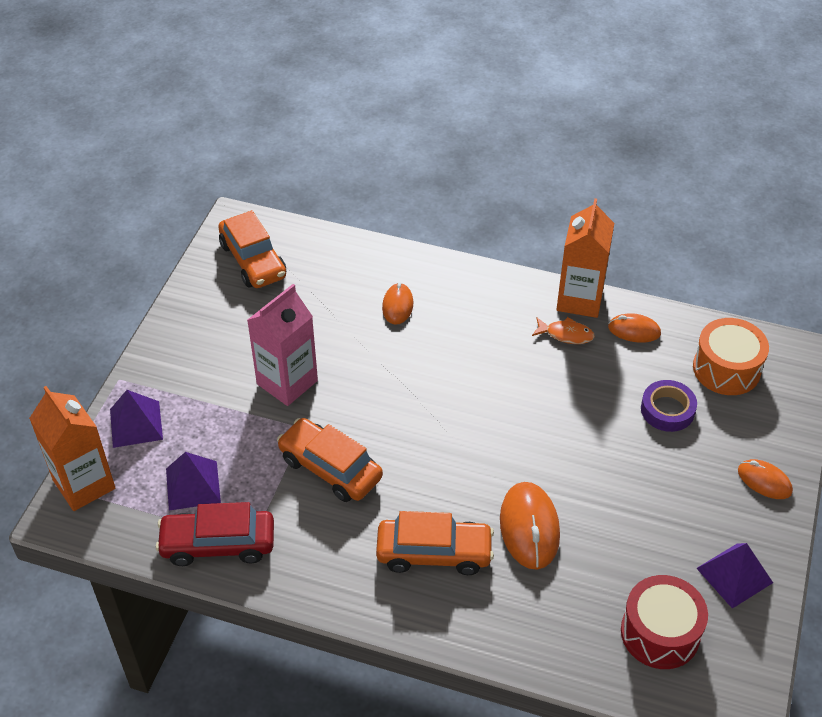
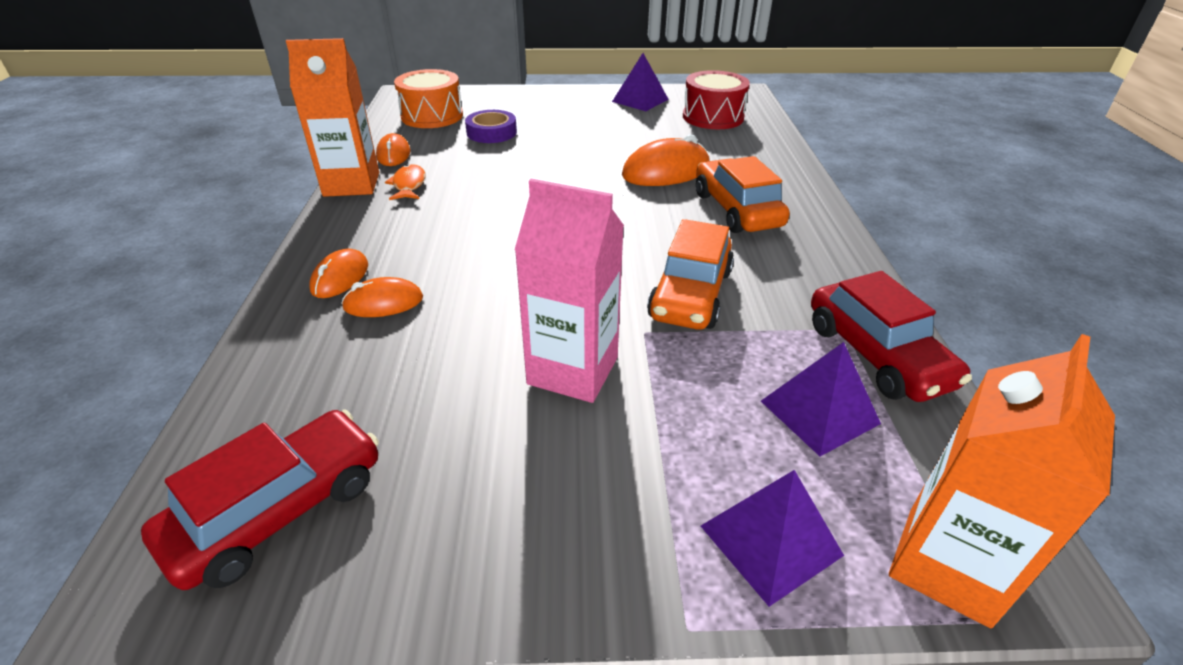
camera: 110 degrees left, 10 degrees down
(253, 260) = (279, 510): orange car -> red car
(764, 481) = (546, 97): orange mouse -> orange mouse (340, 277)

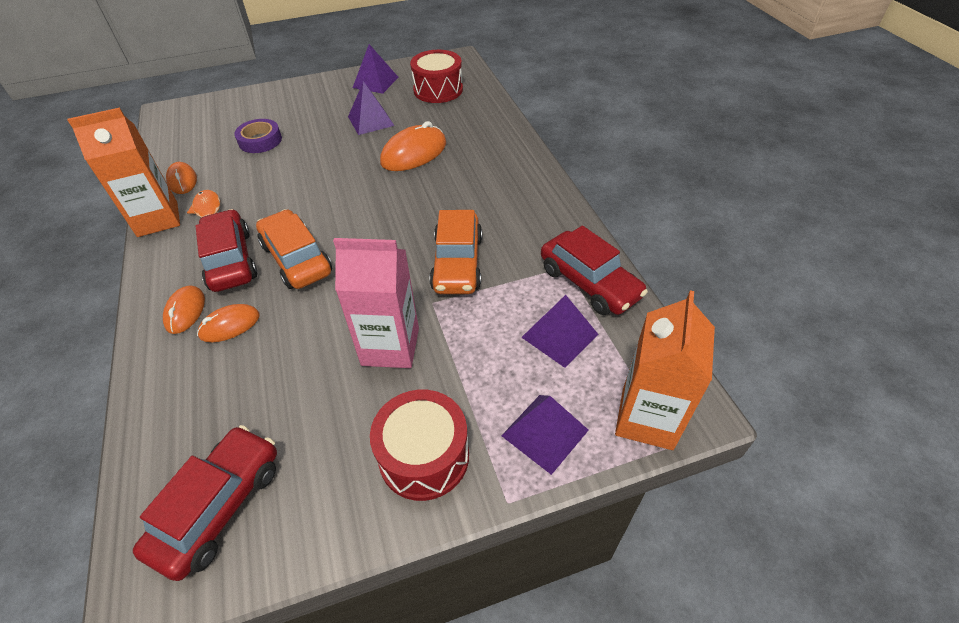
camera: 15 degrees left, 10 degrees up
(412, 237) = (230, 260): none -> red car
(432, 116) = (201, 132): orange drum -> none
(577, 523) = (424, 456): none -> red drum
(623, 133) = (370, 121): none -> purple pyramid
(736, 210) = (474, 180): orange car -> orange car (296, 259)

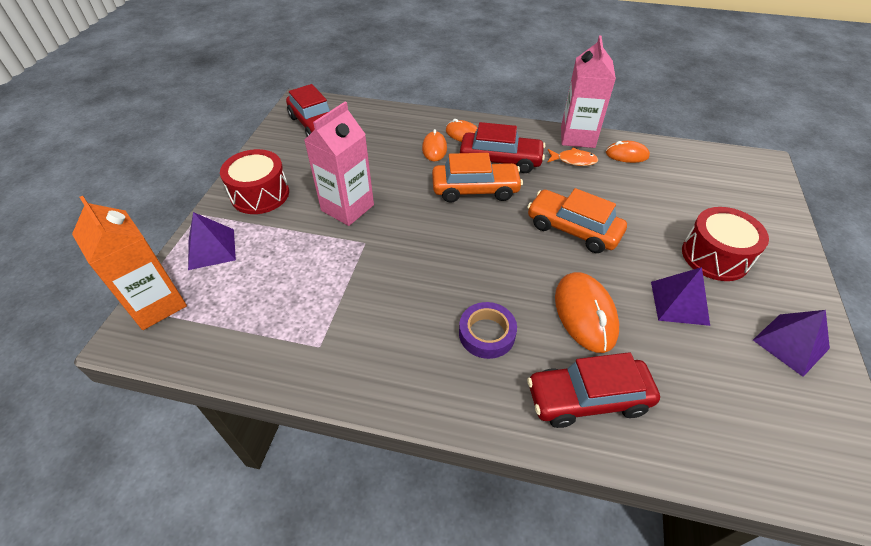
camera: 120 degrees right, 0 degrees up
(157, 219) = (577, 137): orange carton -> pink carton
(260, 140) = (674, 209): purple tape -> purple tape (486, 334)
(438, 90) = (743, 408): red drum -> red drum (715, 256)
(457, 263) = (391, 274): orange car -> orange car (573, 229)
(559, 335) = (262, 298): purple pyramid -> none
(589, 282) = (286, 352): red car -> red car (588, 399)

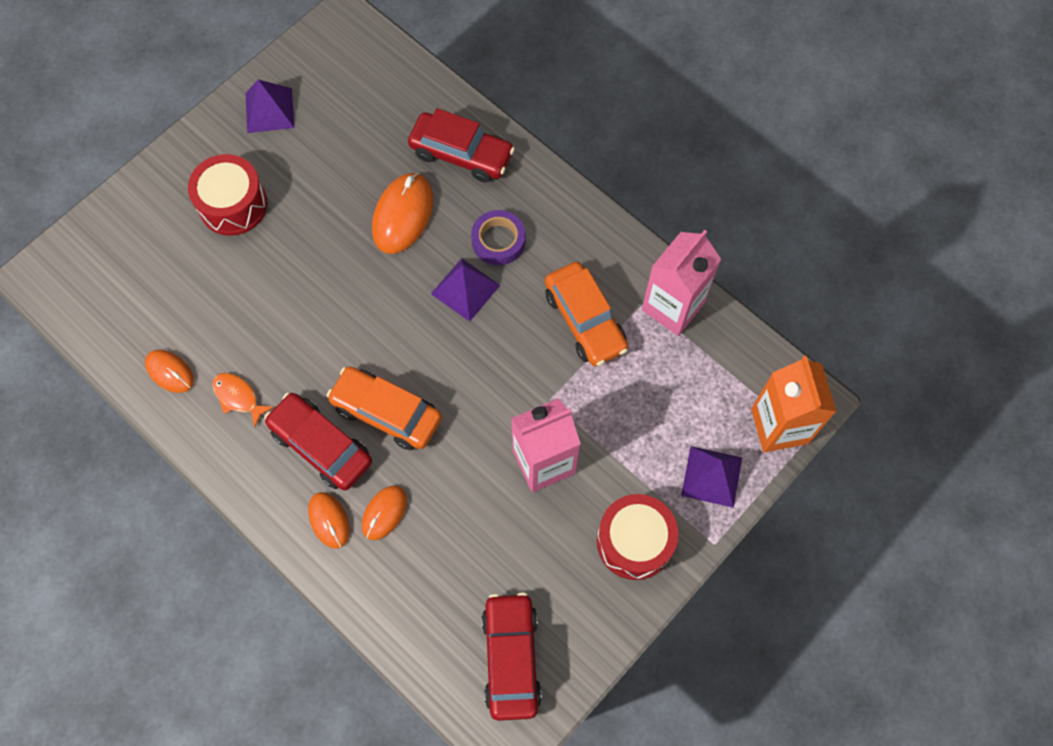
camera: 150 degrees left, 20 degrees up
(573, 229) = (331, 303): orange car -> orange car (585, 320)
(577, 137) = (194, 435): pink carton -> pink carton (673, 306)
(679, 302) = (315, 183): purple pyramid -> purple pyramid (465, 289)

